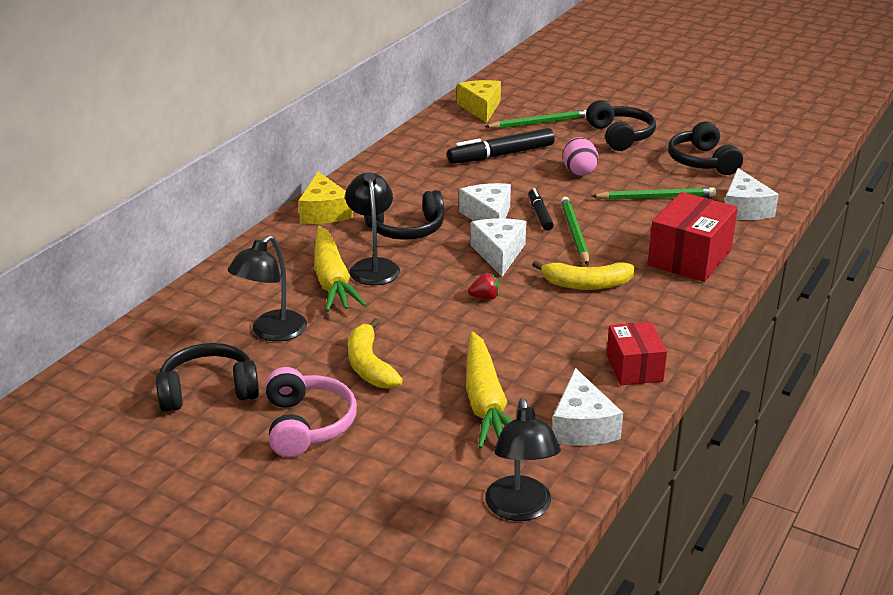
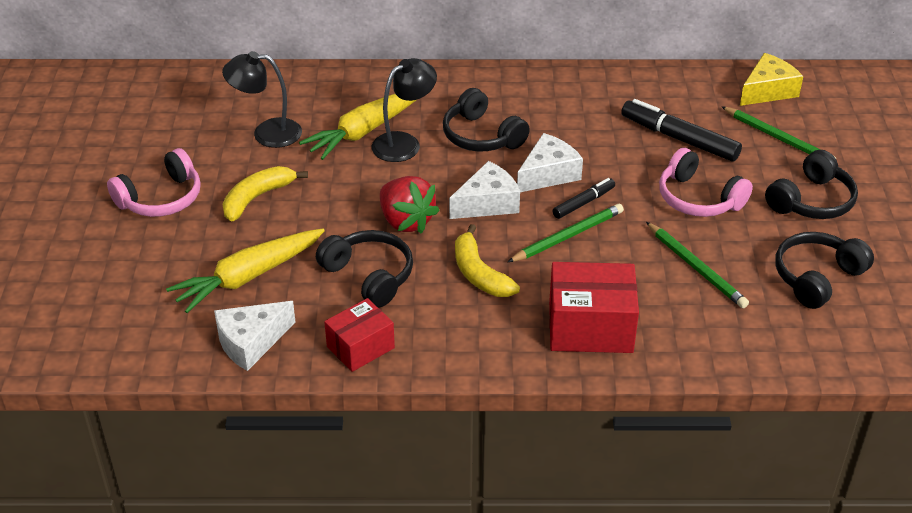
camera: 60 degrees right, 10 degrees up
(208, 391) = (172, 137): black headphones -> black headphones (369, 276)
(324, 212) = (469, 83): yellow cheese -> none
(485, 297) = (406, 221): red strawberry -> red strawberry, size x2.13
(520, 509) = (121, 343): black lamp -> none
(579, 171) = (698, 198): pink egg -> pink headphones
(744, 209) = (737, 339): white cheese -> none

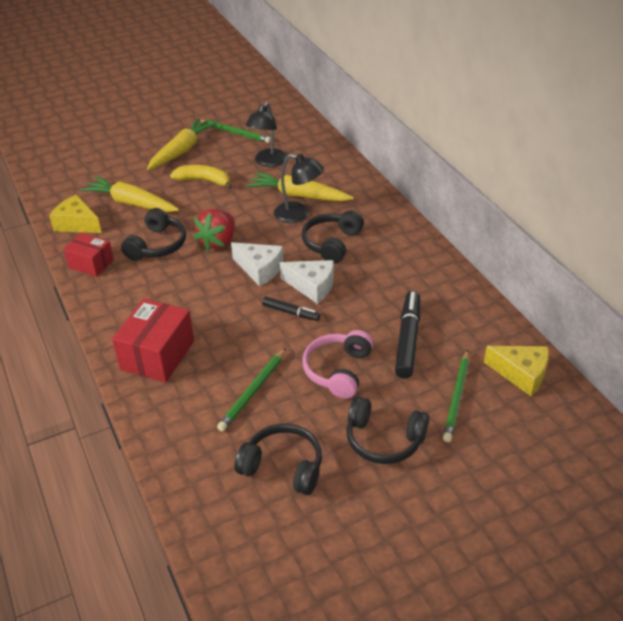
camera: 65 degrees right, 0 degrees up
(161, 198) = (181, 151): pink headphones -> yellow carrot
(251, 342) = (77, 224): white cheese -> yellow cheese
(267, 133) = (268, 162): black lamp -> black lamp turned 135 degrees counterclockwise
(479, 274) = (185, 288): yellow banana -> none
(567, 236) = (248, 316): green pencil -> green pencil (235, 133)
(590, 327) = (157, 355): red box -> red box turned 45 degrees clockwise

